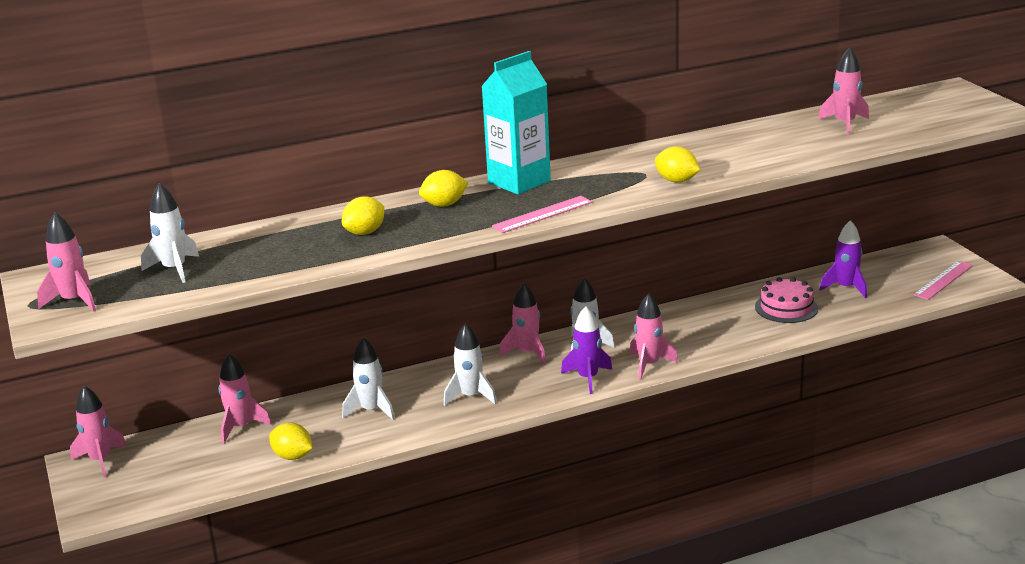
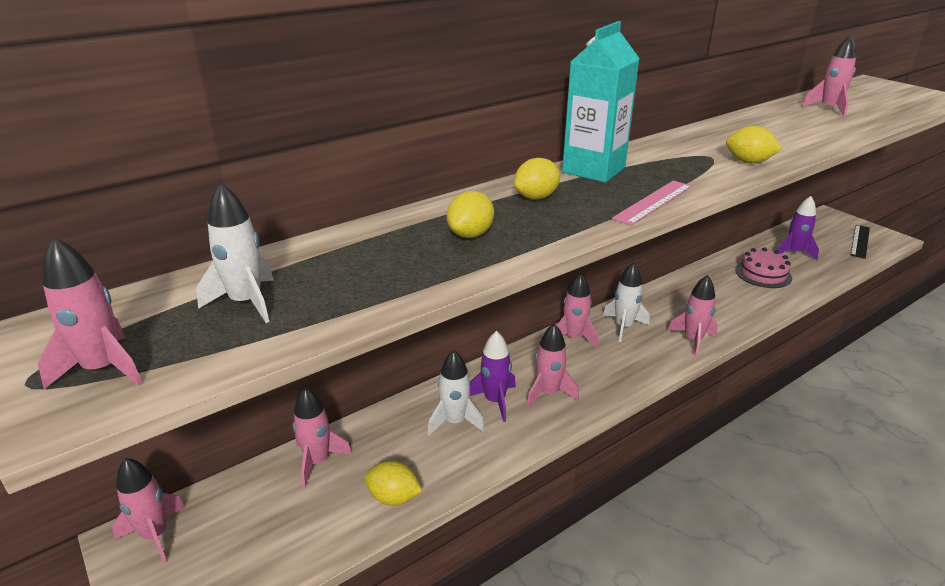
camera: 15 degrees left, 5 degrees up
(470, 396) = (548, 393): white rocket -> pink rocket
(588, 378) = (648, 360): purple rocket -> purple rocket (494, 401)
(943, 280) = (860, 241): pink ruler -> black ruler

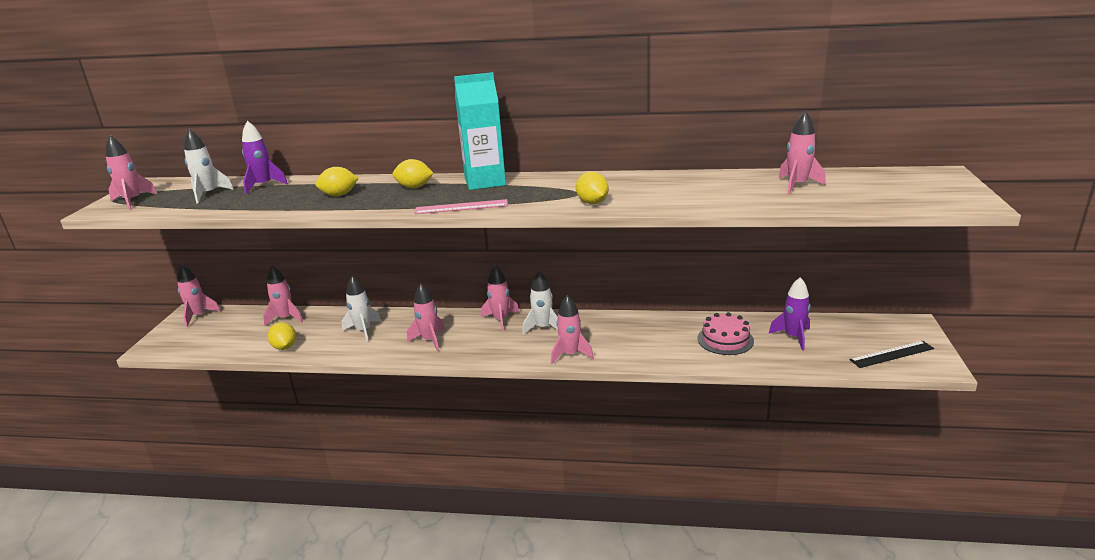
camera: 45 degrees right, 5 degrees down
(494, 401) = (398, 331): purple rocket -> purple rocket (263, 186)

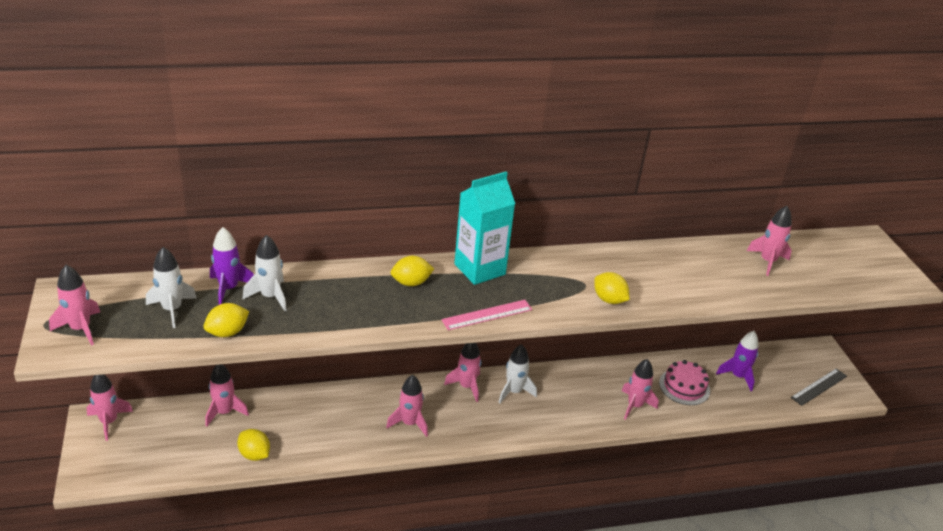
camera: 25 degrees left, 10 degrees up
(339, 195) = (337, 301): yellow lemon -> yellow lemon (227, 332)
(363, 330) = (329, 419): white rocket -> white rocket (270, 296)
(570, 354) = (558, 423): pink rocket -> pink rocket (634, 405)

